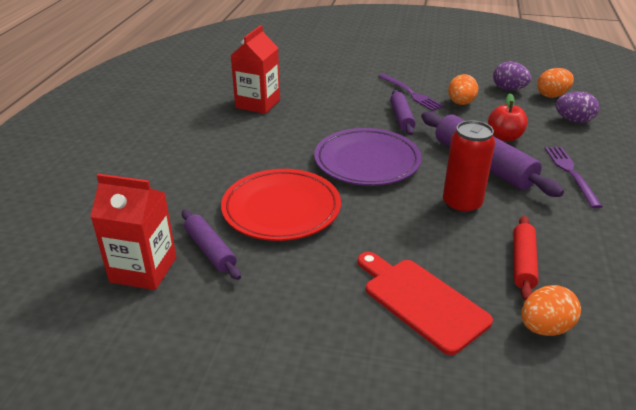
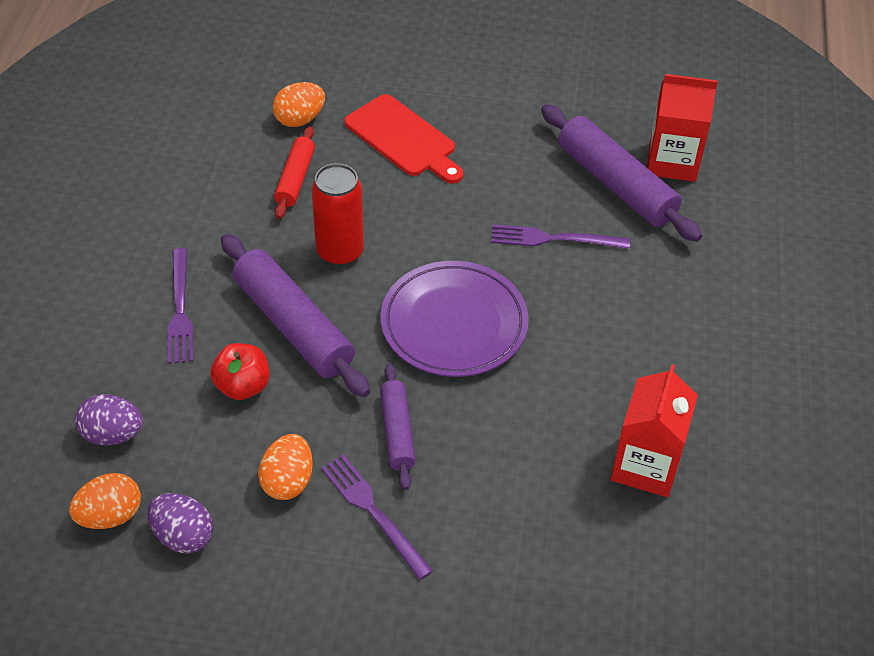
camera: 175 degrees right, 15 degrees up
(210, 250) = (615, 184): purple rolling pin -> purple rolling pin, size x1.77
(281, 209) = (554, 239): red plate -> purple fork

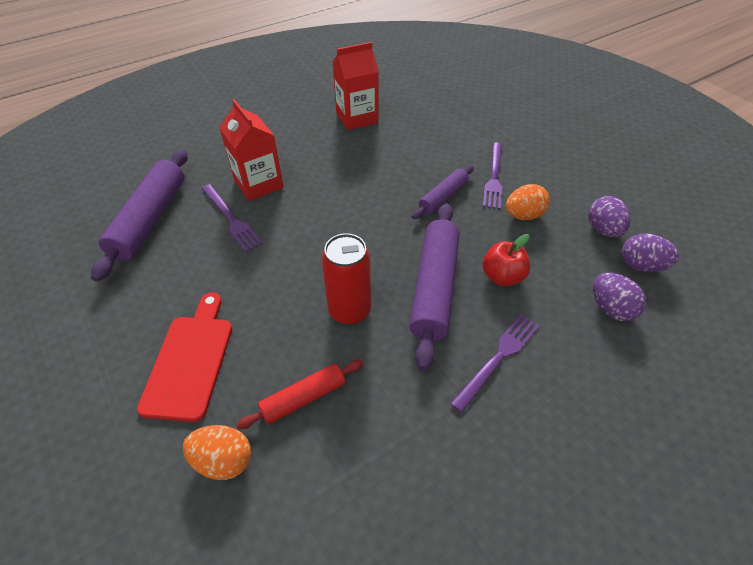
camera: 130 degrees left, 0 degrees up
(110, 515) = (641, 266): orange egg -> purple egg
(454, 324) = (347, 220): purple plate -> none
(672, 162) = (104, 206): red carton -> red carton (258, 184)

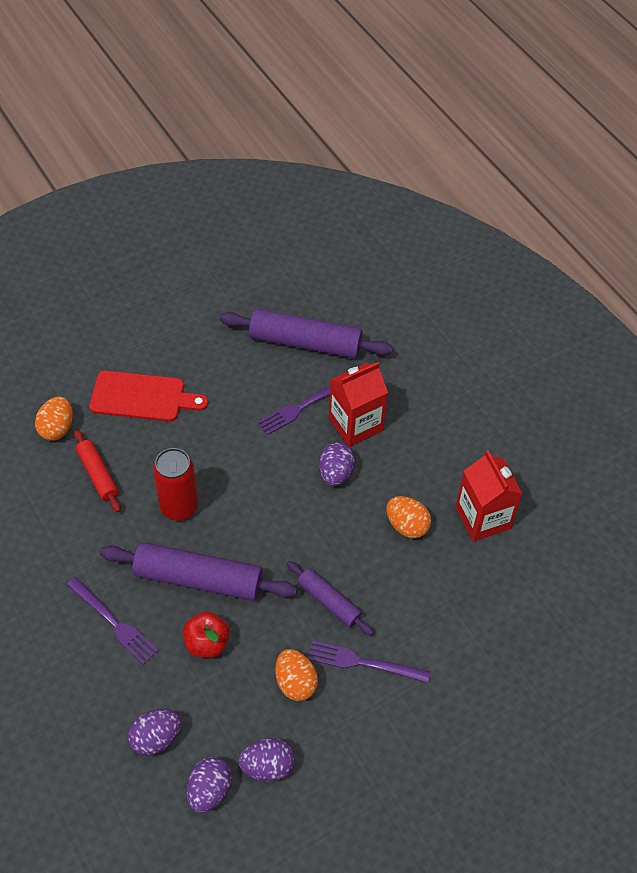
camera: 90 degrees right, 5 degrees up
(312, 195) = (335, 473): none -> purple egg
(365, 155) = (407, 526): none -> orange egg

